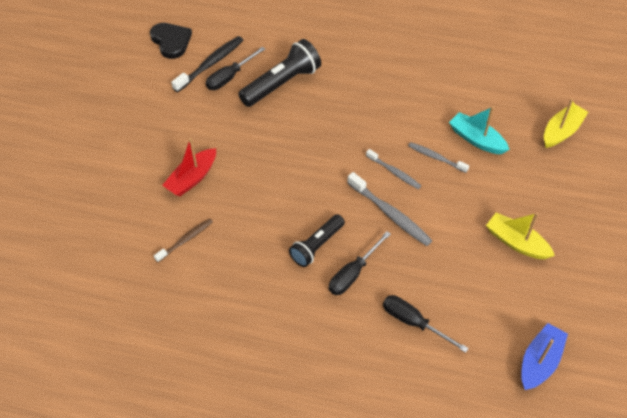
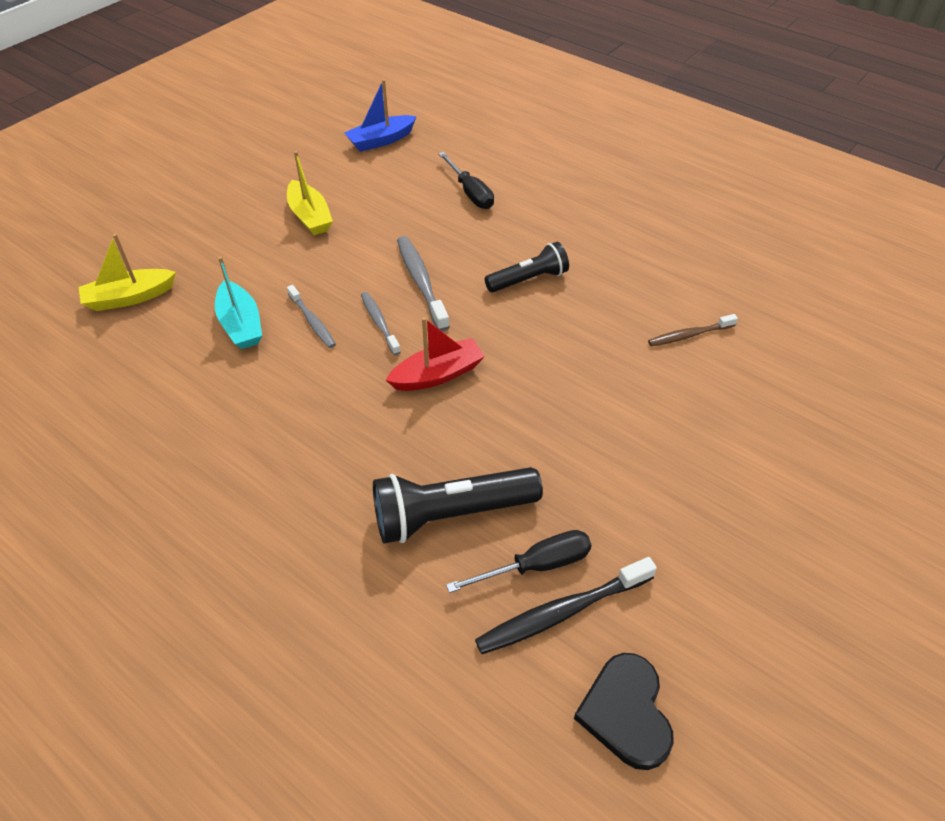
camera: 155 degrees left, 5 degrees down
(192, 178) = (659, 408): red boat -> red boat (437, 375)
(353, 273) = (503, 244): black screwdriver -> none

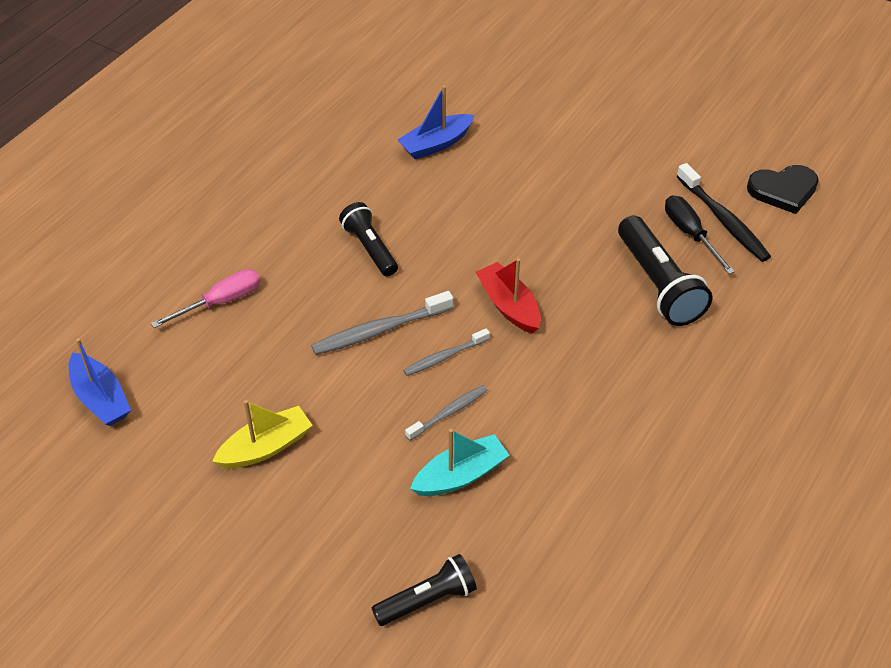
camera: 95 degrees left, 0 degrees up
(130, 297) = (427, 600): yellow boat -> black flashlight
(470, 193) = (221, 302): black screwdriver -> pink screwdriver
(689, 335) = (436, 144): brown toothbrush -> blue boat

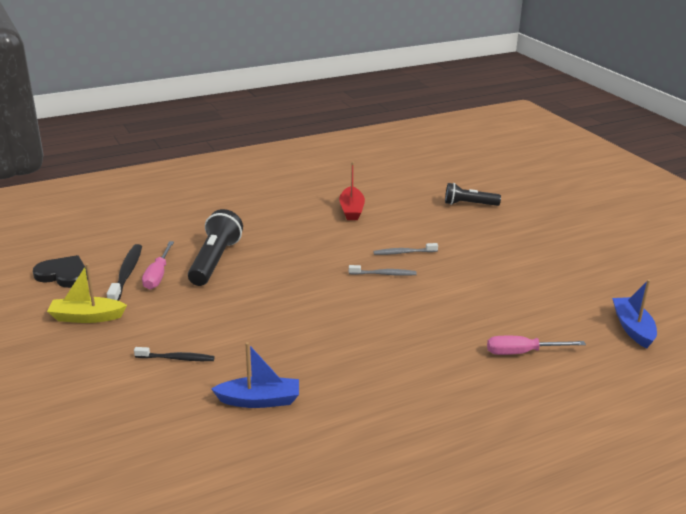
camera: 150 degrees left, 20 degrees down
(265, 447) = (525, 273): yellow boat -> yellow boat (87, 317)
(370, 248) = (384, 345): black flashlight -> none
(379, 330) = (415, 299): grey toothbrush -> none
(460, 475) = (419, 231): turquoise boat -> none
(509, 306) = (318, 282): red boat -> red boat (351, 210)
(548, 150) = (176, 358): none -> black toothbrush
(690, 234) = (158, 275): black screwdriver -> pink screwdriver

